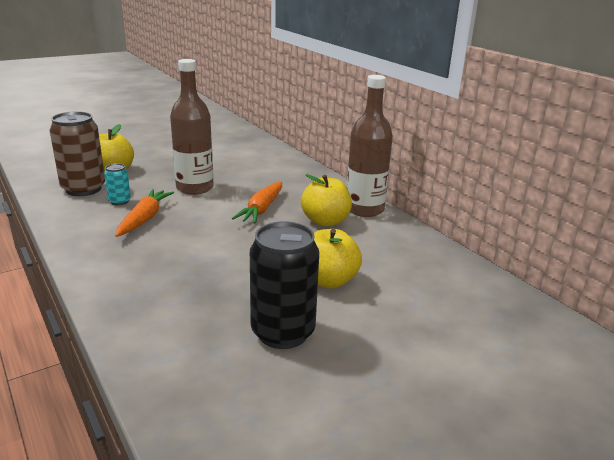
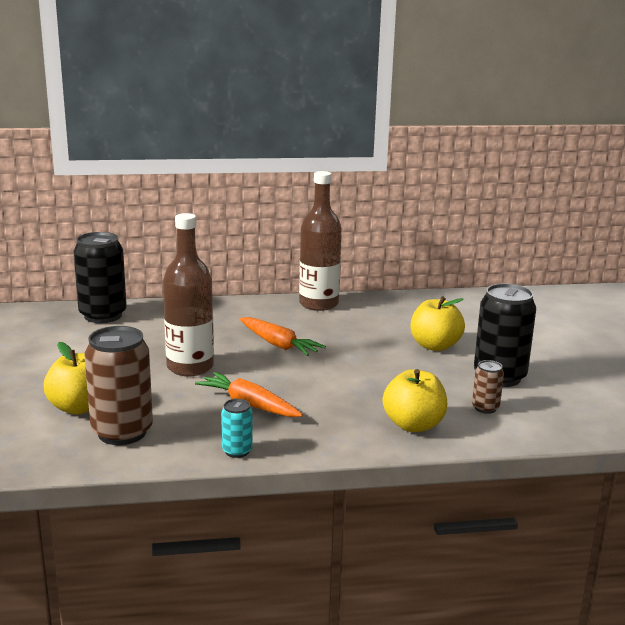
camera: 65 degrees left, 5 degrees down
(119, 201) = (186, 413): turquoise can -> turquoise can (237, 451)
(198, 333) = (485, 408): none -> brown can
(256, 147) = (103, 315): none -> black can
(325, 221) = (329, 324): yellow apple -> yellow apple (413, 425)

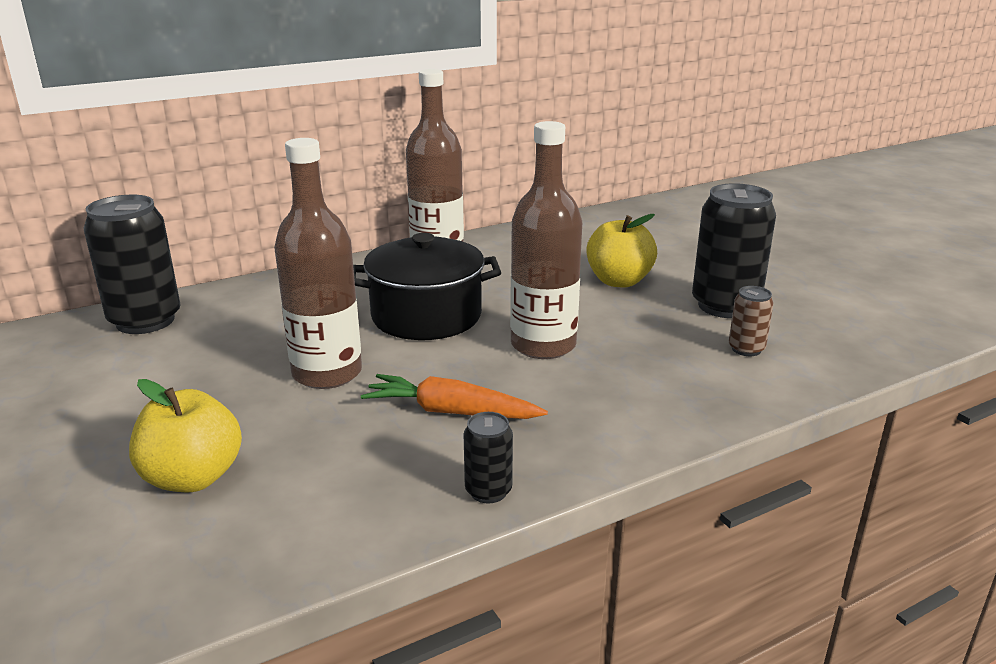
camera: 20 degrees left, 5 degrees up
(122, 432) = (291, 504): brown can -> none
(237, 451) = (488, 491): turquoise can -> black can
(278, 344) = (426, 316): orange carrot -> black pot
(342, 377) = (543, 345): none -> brown bottle
(413, 425) = (685, 392): yellow apple -> none

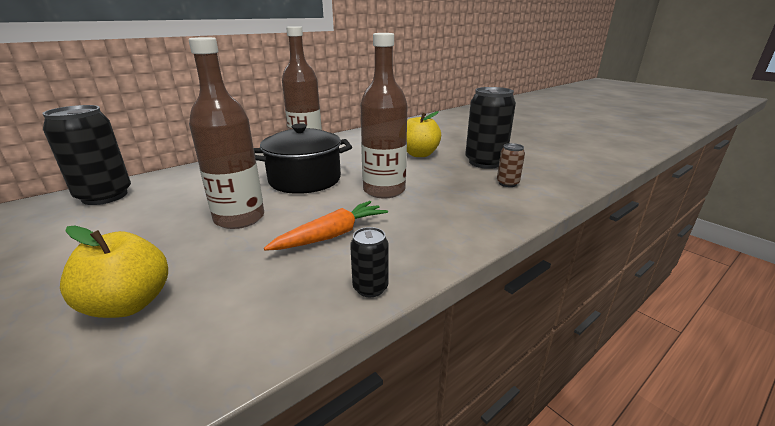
camera: 10 degrees left, 0 degrees up
(451, 412) = (332, 235): orange carrot -> orange carrot turned 135 degrees clockwise

